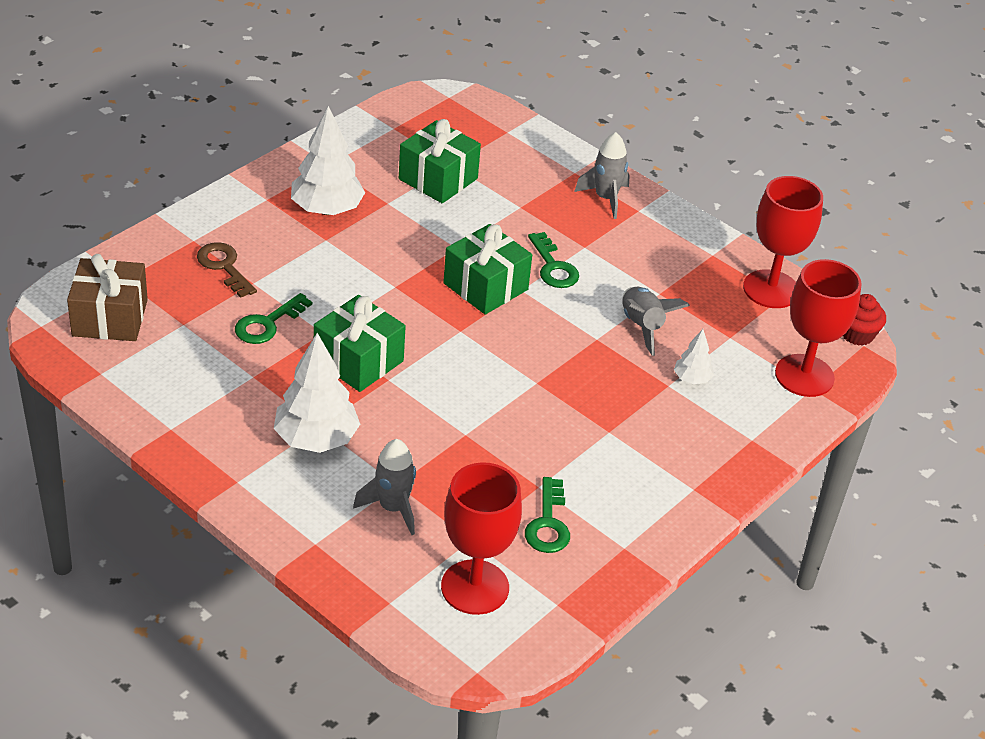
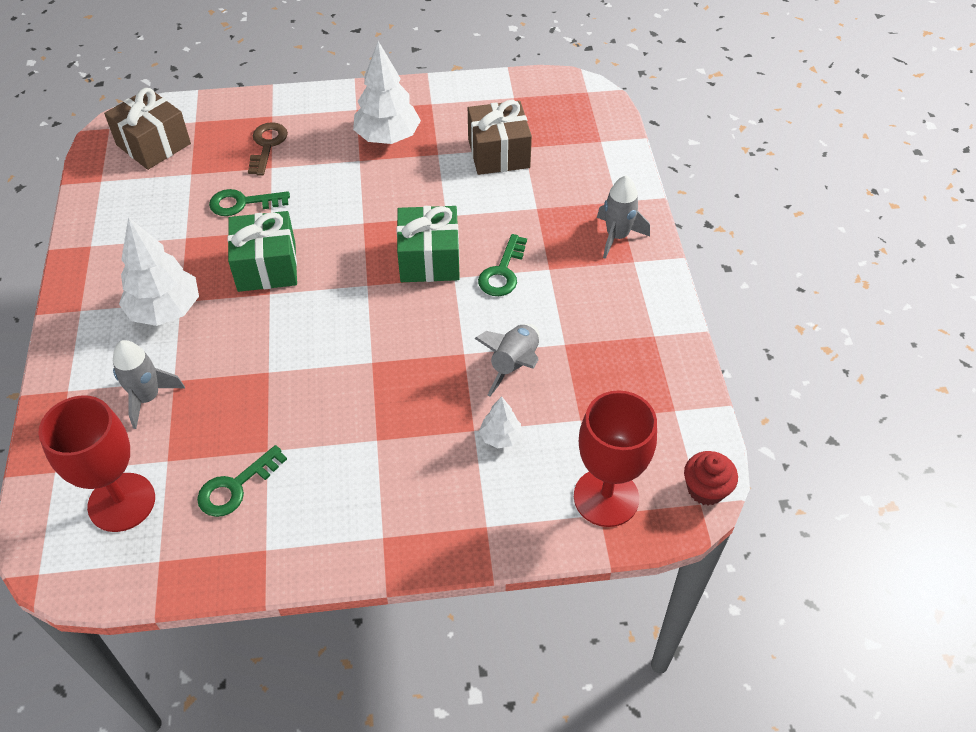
camera: 45 degrees right, 10 degrees up
(438, 179) = (498, 153): green gift -> brown gift
(771, 289) = (671, 397): red goblet -> none

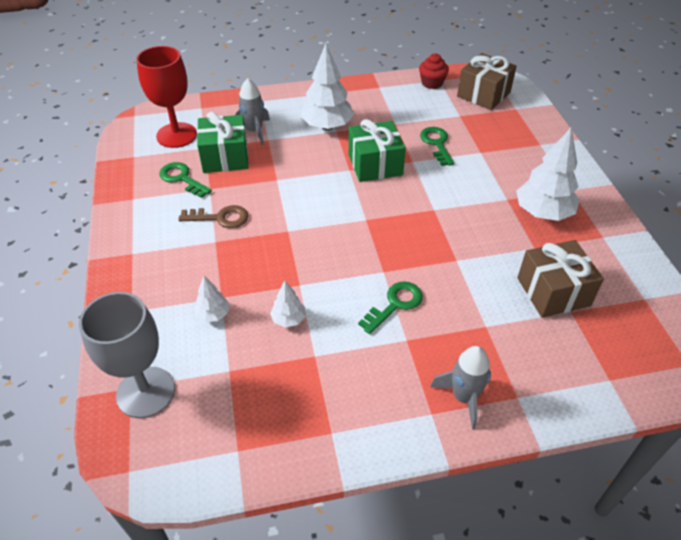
camera: 85 degrees right, 5 degrees down
(267, 145) = (504, 146): brown key -> brown key (220, 218)
(429, 259) = (401, 254): green gift -> green gift (225, 157)
(502, 272) = (395, 304): green key -> green key turned 120 degrees clockwise
(514, 365) = (288, 319): grey rocket -> white tree
(606, 497) = (146, 392): red goblet -> grey goblet
(705, 489) = (143, 477): red cupcake -> red cupcake (432, 83)

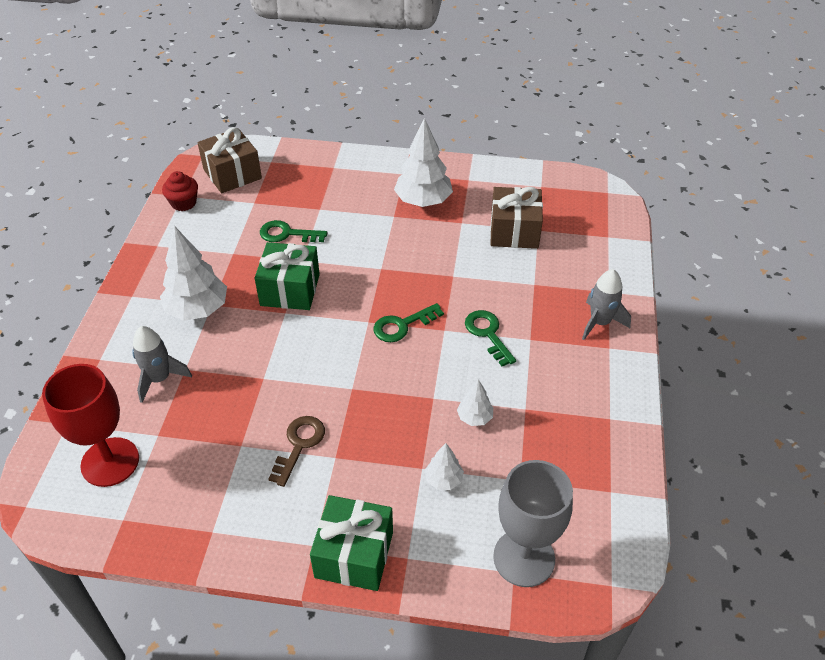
camera: 70 degrees left, 0 degrees up
(182, 178) = (205, 471): green key -> green key (402, 325)
(225, 157) = (191, 418): green gift -> green gift (354, 554)

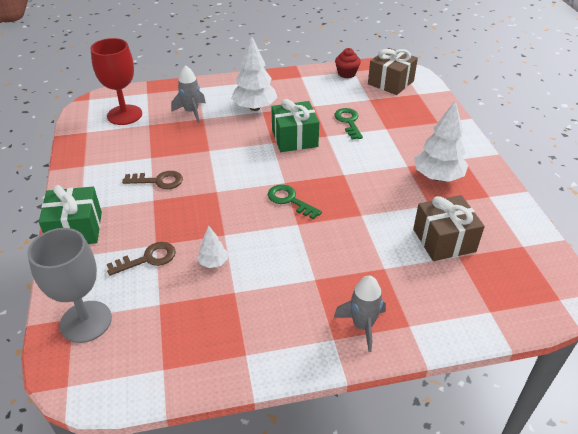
camera: 70 degrees right, 5 degrees down
(443, 480) = (148, 259): white tree -> brown key
(488, 334) = (306, 250): green key -> none

